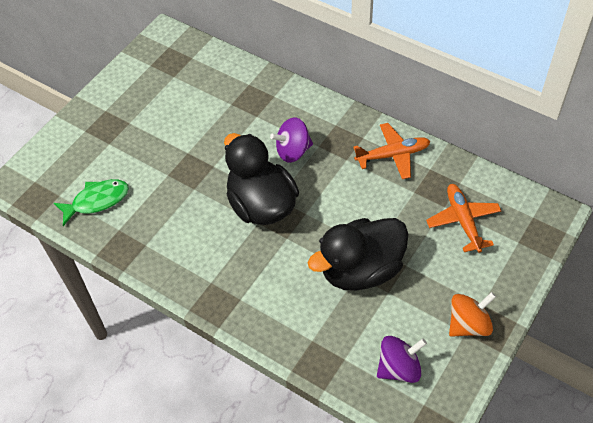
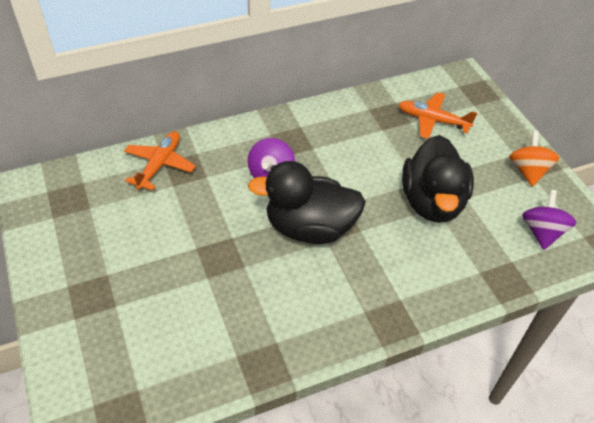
camera: 60 degrees left, 5 degrees down
(97, 201) = (181, 356): green fish -> none
(392, 155) = (335, 120): orange plane -> orange plane (159, 165)

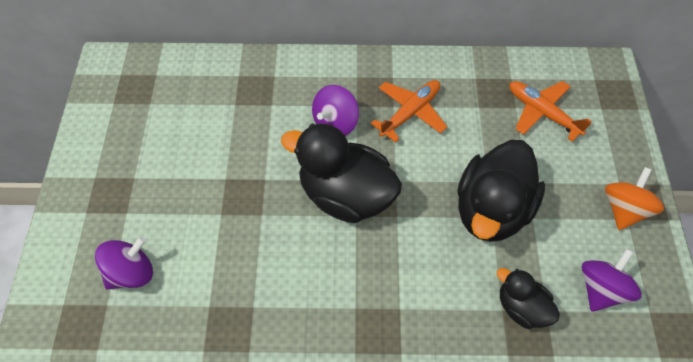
camera: 25 degrees right, 10 degrees up
(148, 354) = (131, 272): none -> purple spinning top
(159, 165) = (233, 78): orange plane -> orange plane (410, 113)
(492, 265) = (521, 307): none -> black duck

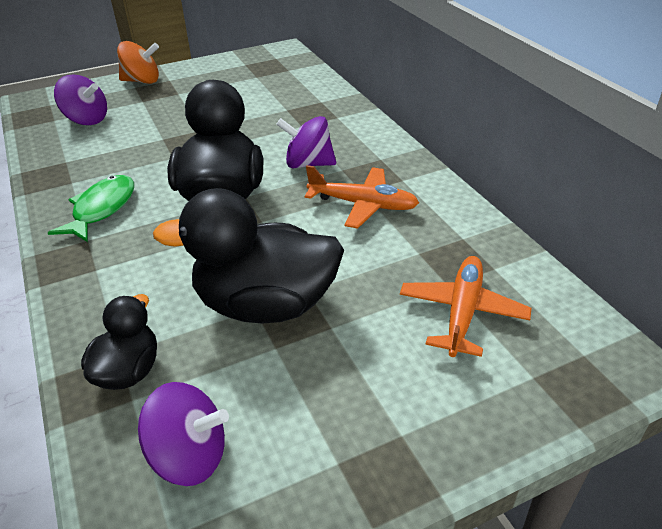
camera: 65 degrees right, 20 degrees down
(315, 289) = (101, 209): none -> green fish
(624, 209) = (353, 453): orange spinning top -> orange spinning top (142, 81)

